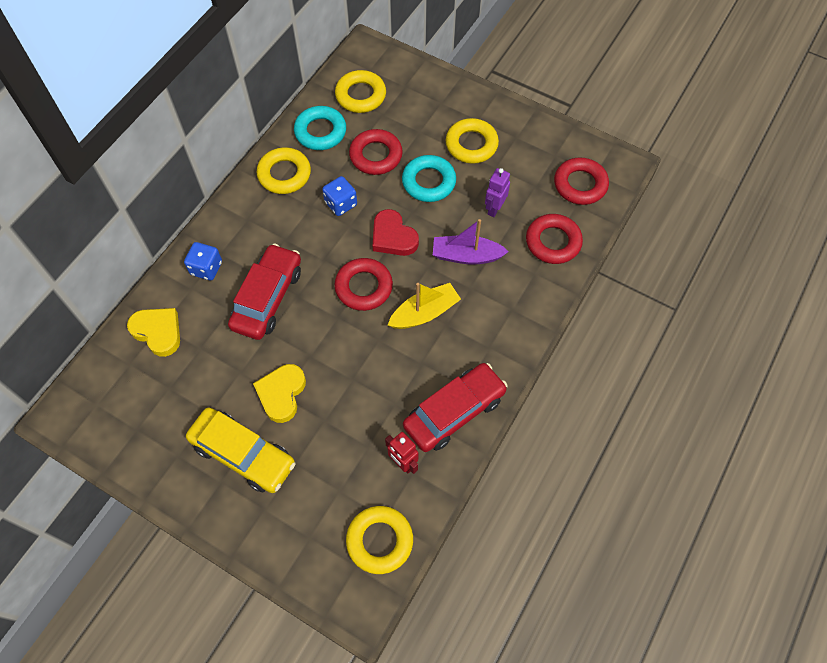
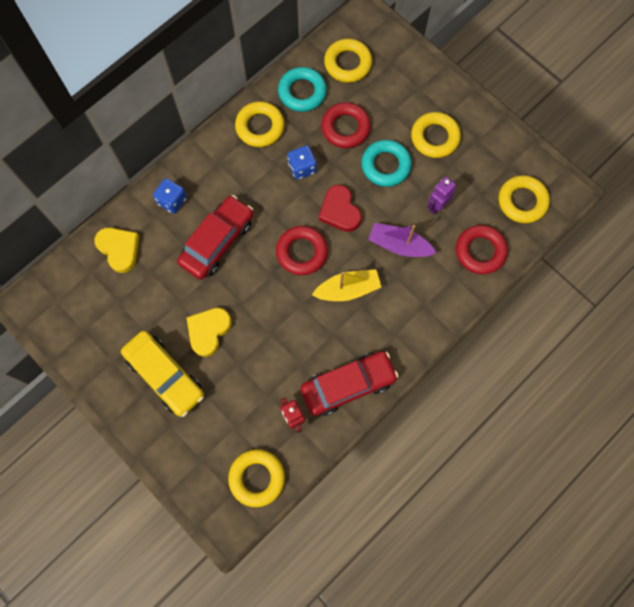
camera: 15 degrees right, 10 degrees up
(580, 184) = (522, 201): red ring -> yellow ring

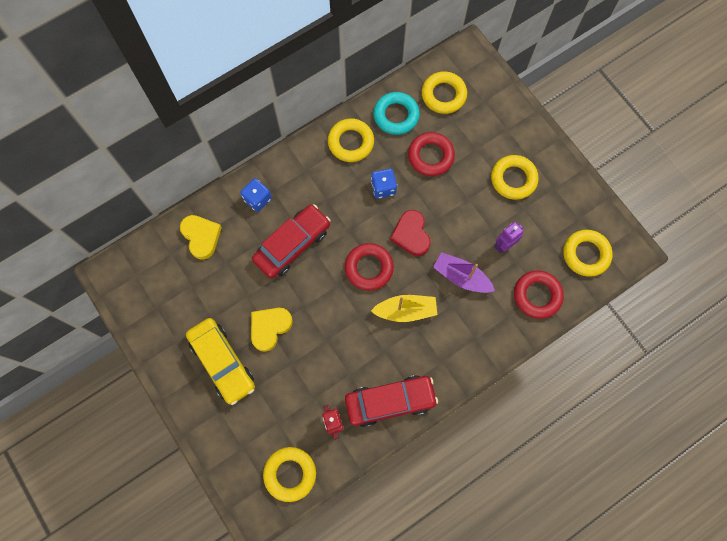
camera: 10 degrees right, 0 degrees up
(385, 165) = (462, 198): turquoise ring -> none

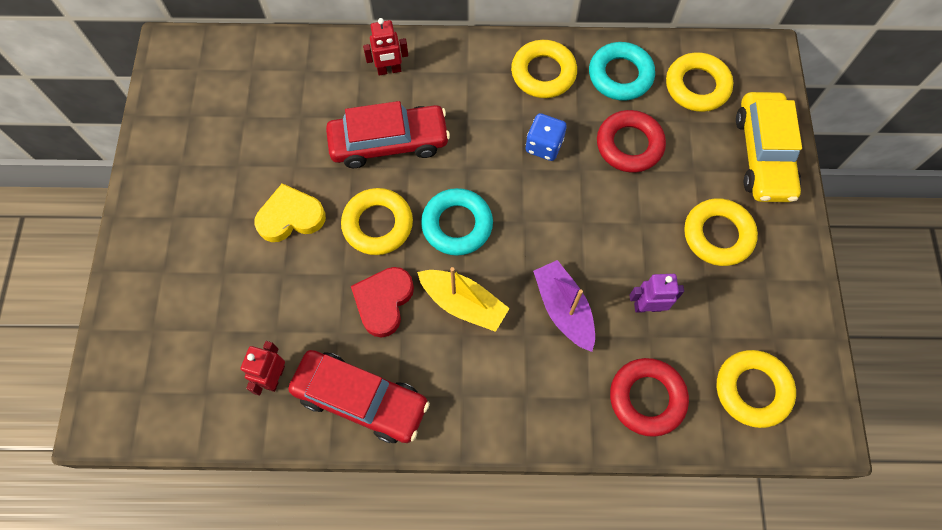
camera: 35 degrees right, 5 degrees down
(201, 237) = (297, 72): yellow heart -> none
(222, 362) = (209, 220): yellow car -> yellow car (763, 155)
(257, 199) = (389, 70): blue dice -> red robot
(290, 474) = (178, 400): yellow ring -> yellow ring (378, 224)
(369, 268) = (457, 225): red ring -> turquoise ring
(411, 235) = (537, 219): red heart -> red heart (383, 302)

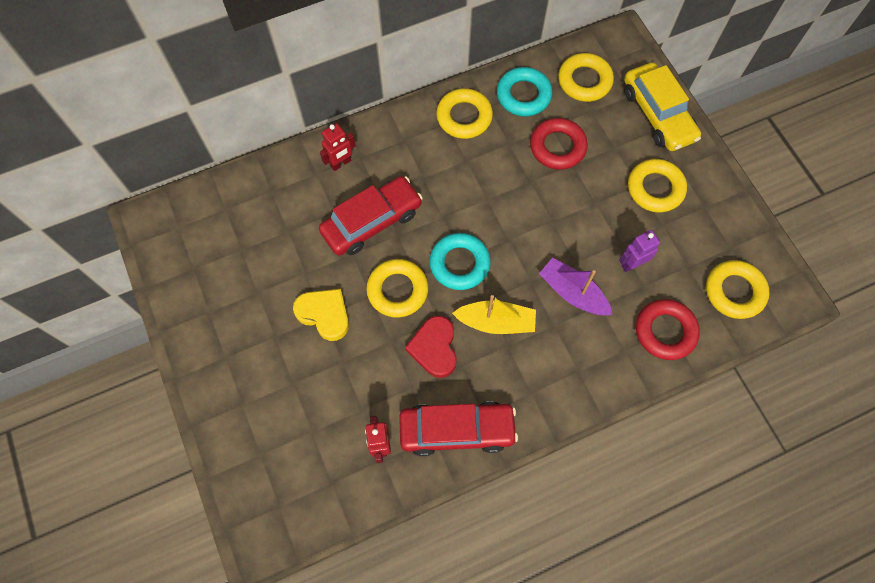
camera: 25 degrees left, 0 degrees up
(291, 217) = (324, 314): yellow heart -> yellow heart turned 75 degrees clockwise
(544, 145) = (494, 174): blue dice -> none

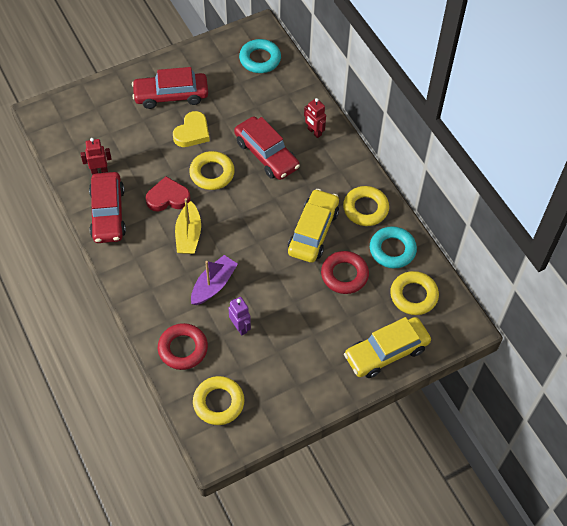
camera: 85 degrees right, 10 degrees down
(252, 343) = (171, 95): none -> red car
(459, 264) = (235, 210): turquoise ring -> turquoise ring (260, 59)
(495, 175) = (313, 231): none -> yellow car
(655, 188) = (311, 347): yellow ring -> none

